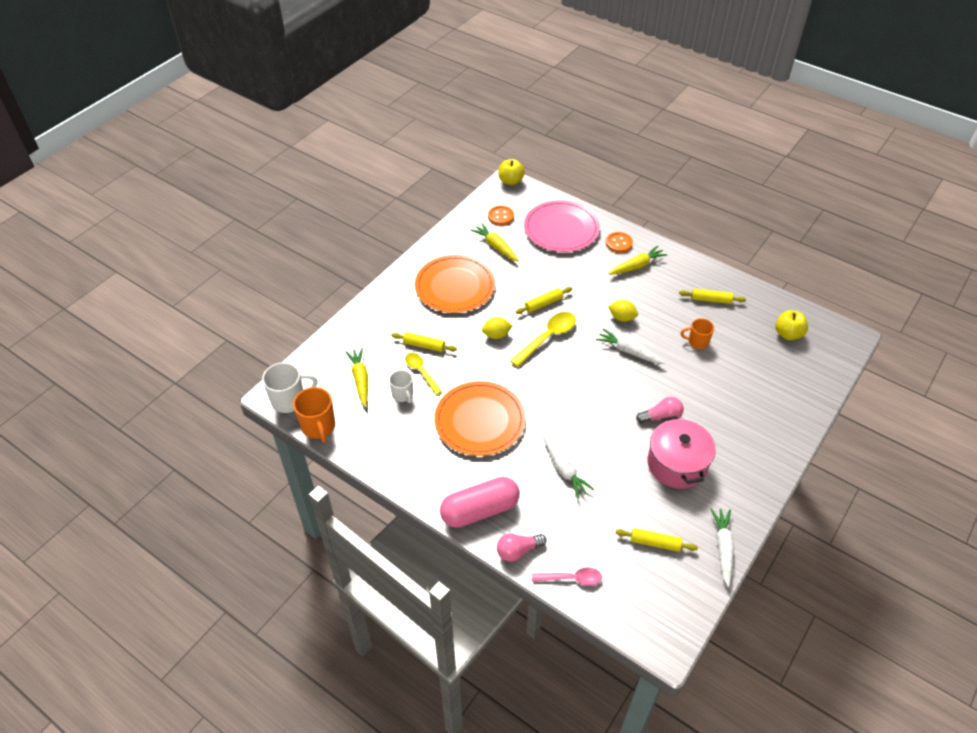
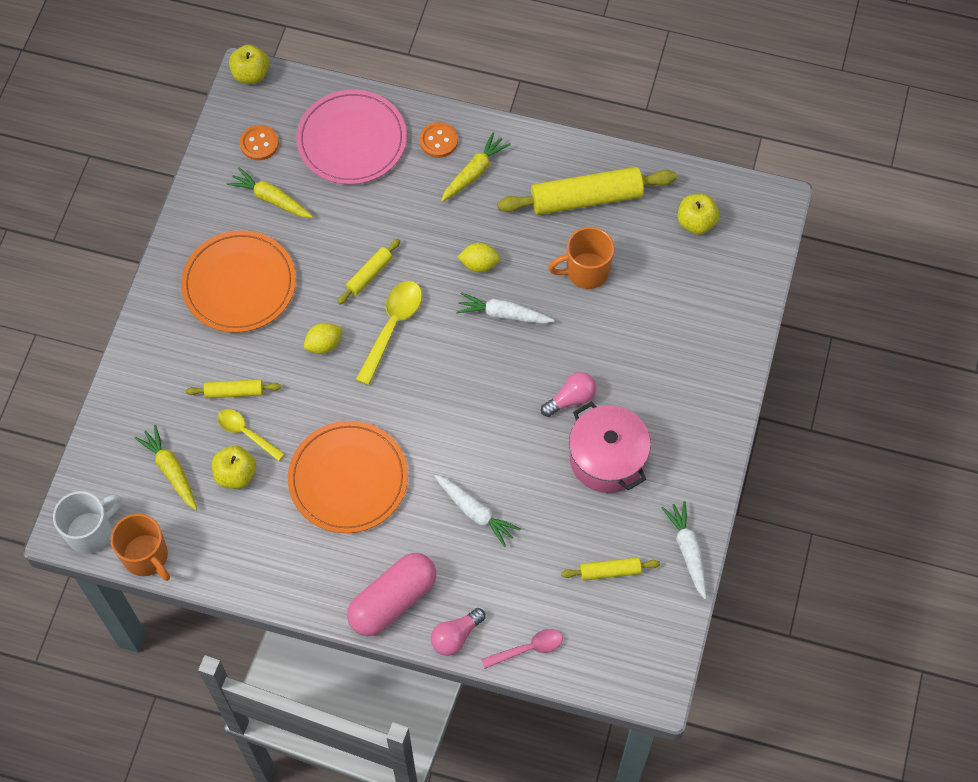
camera: 20 degrees left, 15 degrees up
(403, 395) = (236, 474): white mug -> yellow apple
(697, 342) = (586, 271): orange mug -> orange mug, size x1.56
(711, 300) = (586, 198): yellow rolling pin -> yellow rolling pin, size x2.00

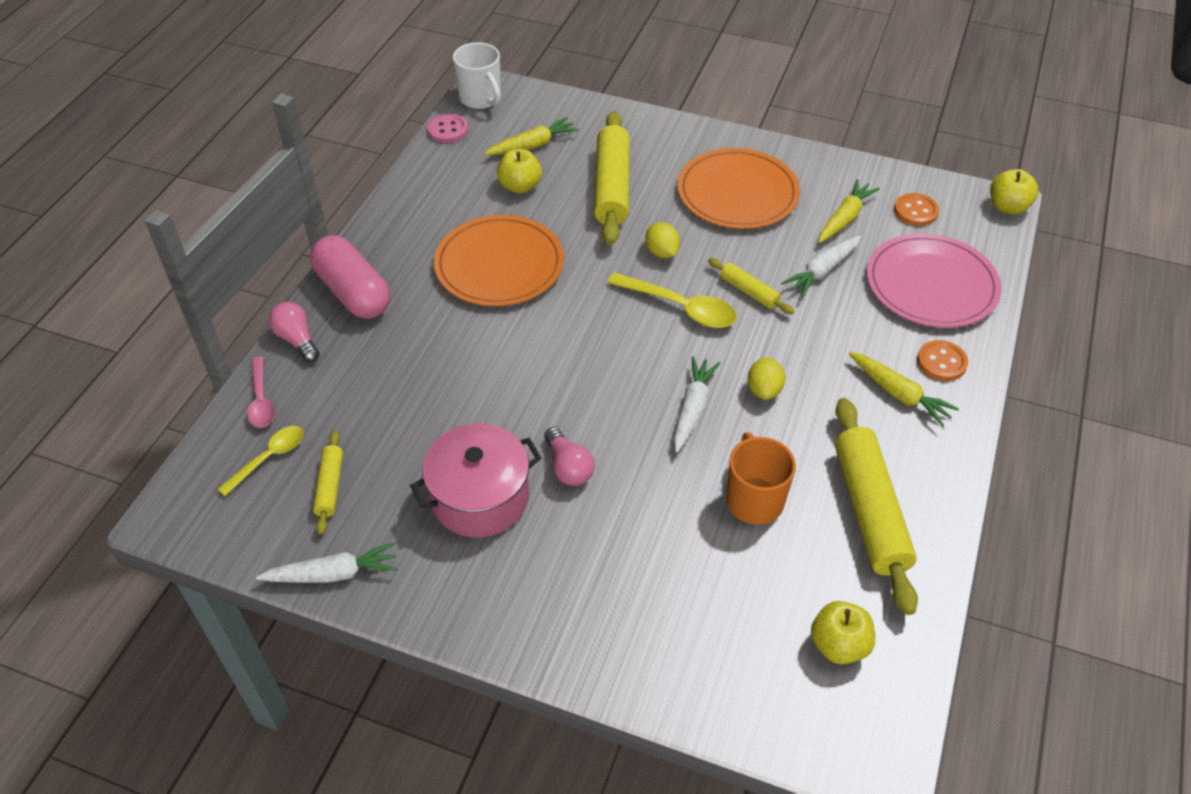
camera: 95 degrees right, 15 degrees down
(146, 557) = (448, 130): orange mug -> pink button
(234, 392) = (612, 187): yellow rolling pin -> yellow rolling pin, size x2.00
(246, 433) = (564, 194): yellow spoon -> yellow spoon (269, 458)
(475, 512) = (437, 365): white carrot -> white carrot (822, 271)

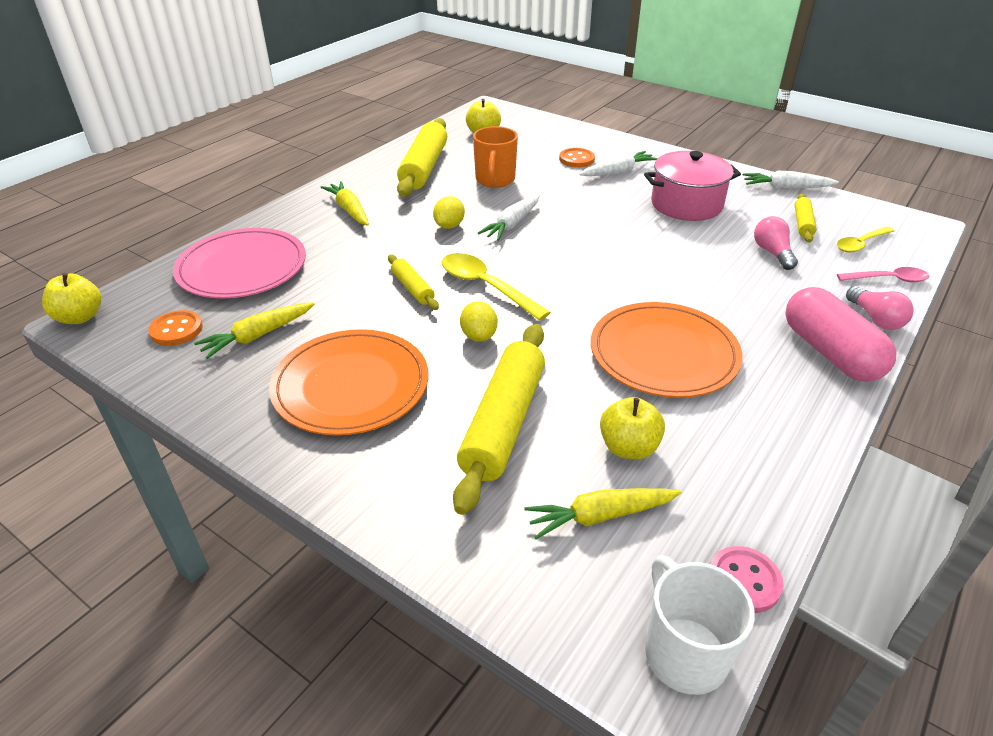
camera: 165 degrees left, 10 degrees down
(261, 400) = (888, 279): pink spoon -> pink spoon turned 90 degrees clockwise
(568, 467) = (619, 209): pink light bulb -> pink light bulb (772, 253)
(822, 271) = (329, 293): white carrot -> white carrot (618, 172)
(941, 362) = (297, 221): orange button -> orange button (576, 159)

